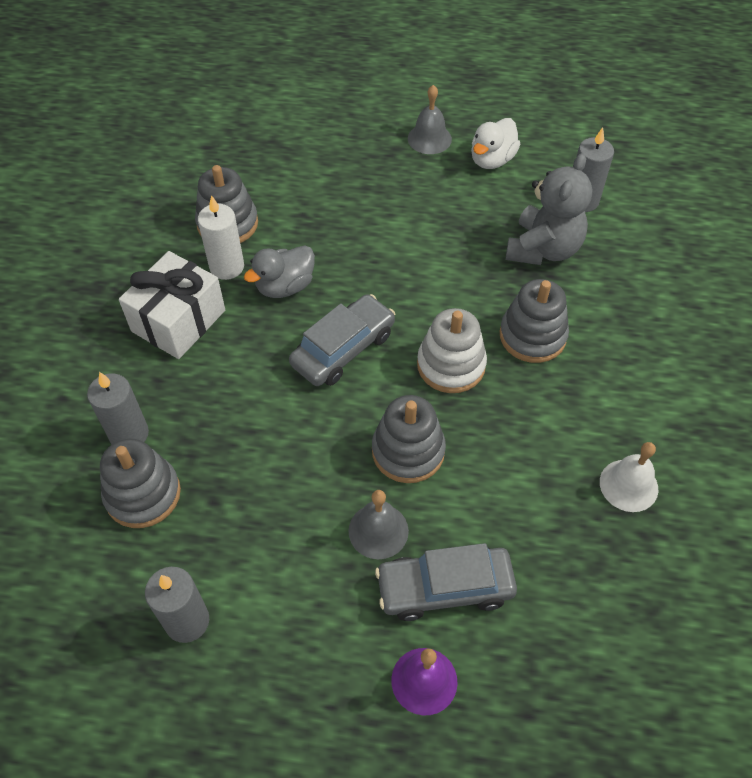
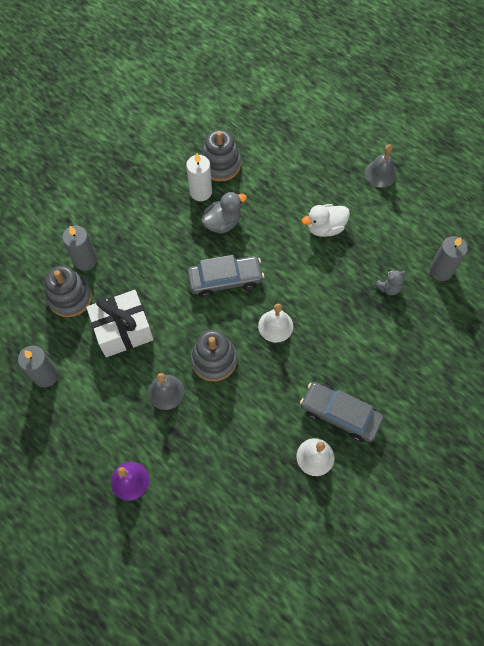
camera: 35 degrees right, 10 degrees up
(178, 321) = (153, 210): white gift -> white gift (123, 330)
(285, 286) = (222, 223): grey duck -> grey duck turned 150 degrees clockwise
(444, 588) = (175, 443): grey car -> grey car (340, 414)
(451, 365) = (275, 326): white stacking toy -> white bell
(492, 160) = (407, 210): white duck -> white duck (325, 228)
(532, 336) = (336, 337): grey stacking toy -> none
(543, 249) = (388, 288): grey teddy bear -> grey teddy bear, size x0.47

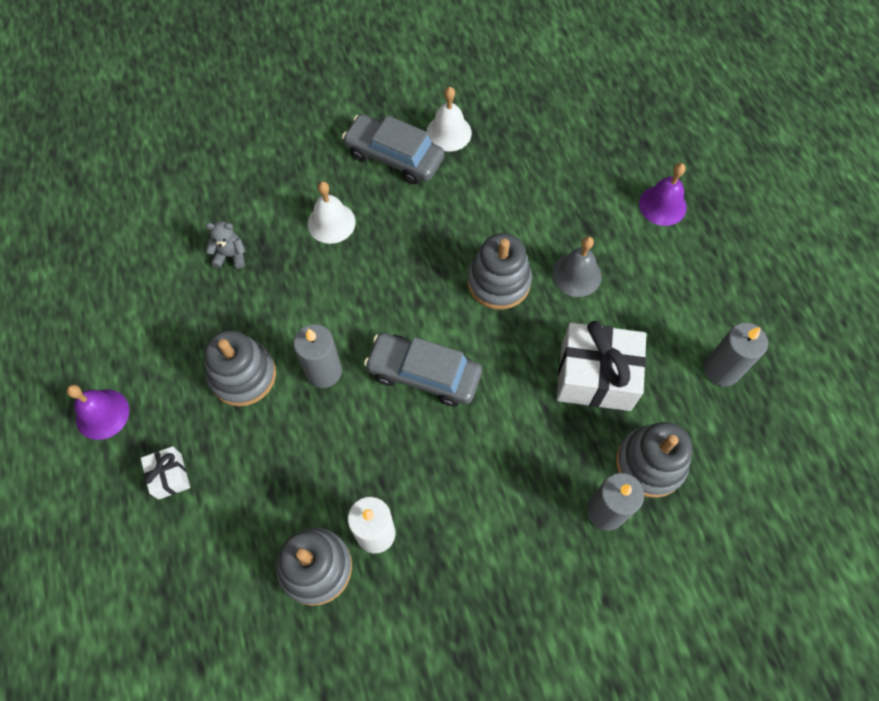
camera: 150 degrees left, 0 degrees up
(222, 223) = (375, 461): grey duck -> none
(275, 326) = (399, 282): white bell -> white bell (331, 222)
(321, 165) = (169, 476): none -> white gift
(325, 228) = (243, 375): white duck -> grey stacking toy
(340, 414) = (394, 156): grey car -> grey car turned 150 degrees clockwise
(380, 174) = (102, 414): grey bell -> purple bell
(440, 271) = (152, 242): grey candle -> grey candle (324, 371)

